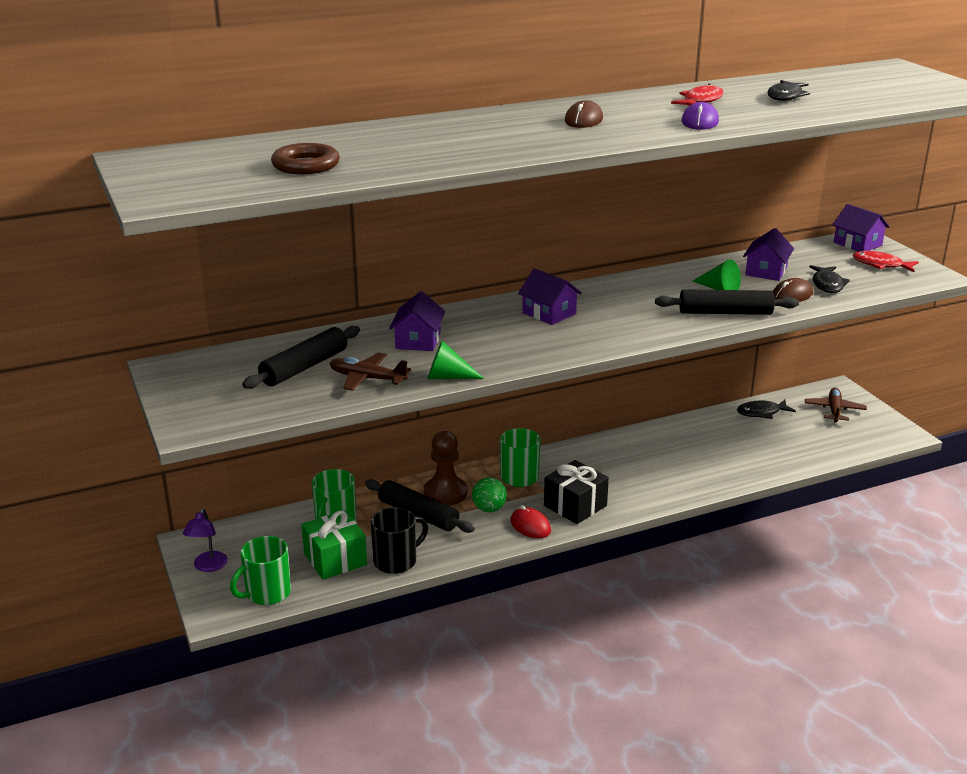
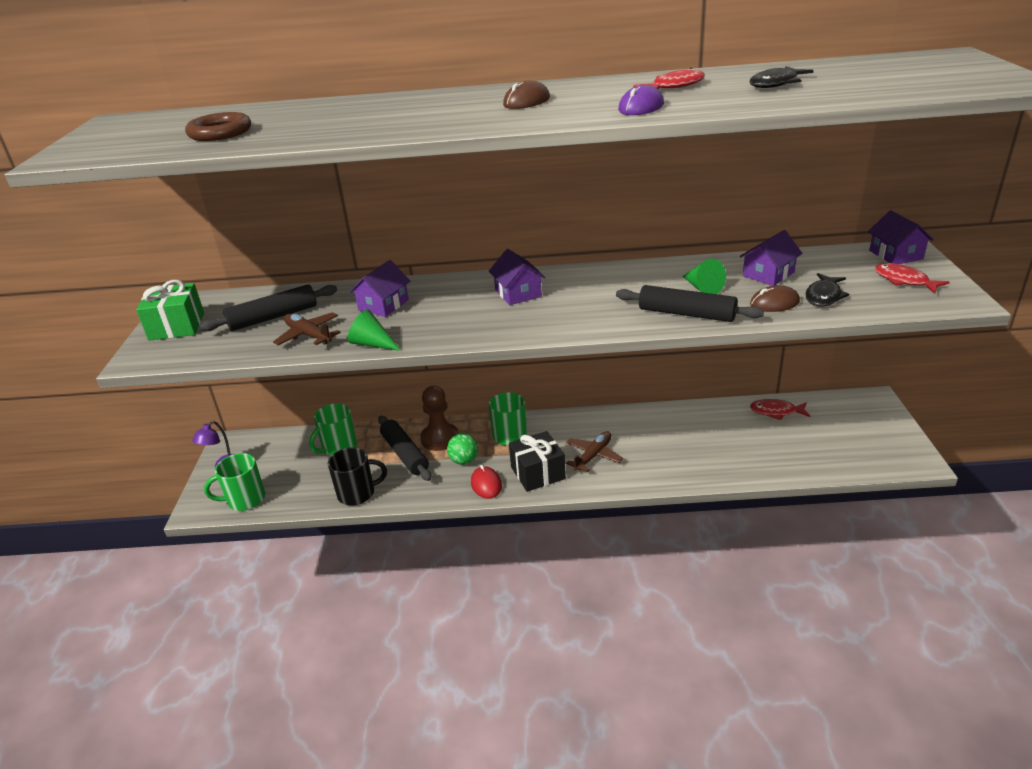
camera: 25 degrees right, 5 degrees up
(335, 559) = (314, 481): green gift -> green gift (177, 326)
(761, 412) = (776, 412): black fish -> red fish
(834, 410) = (855, 422): brown plane -> brown plane (593, 456)

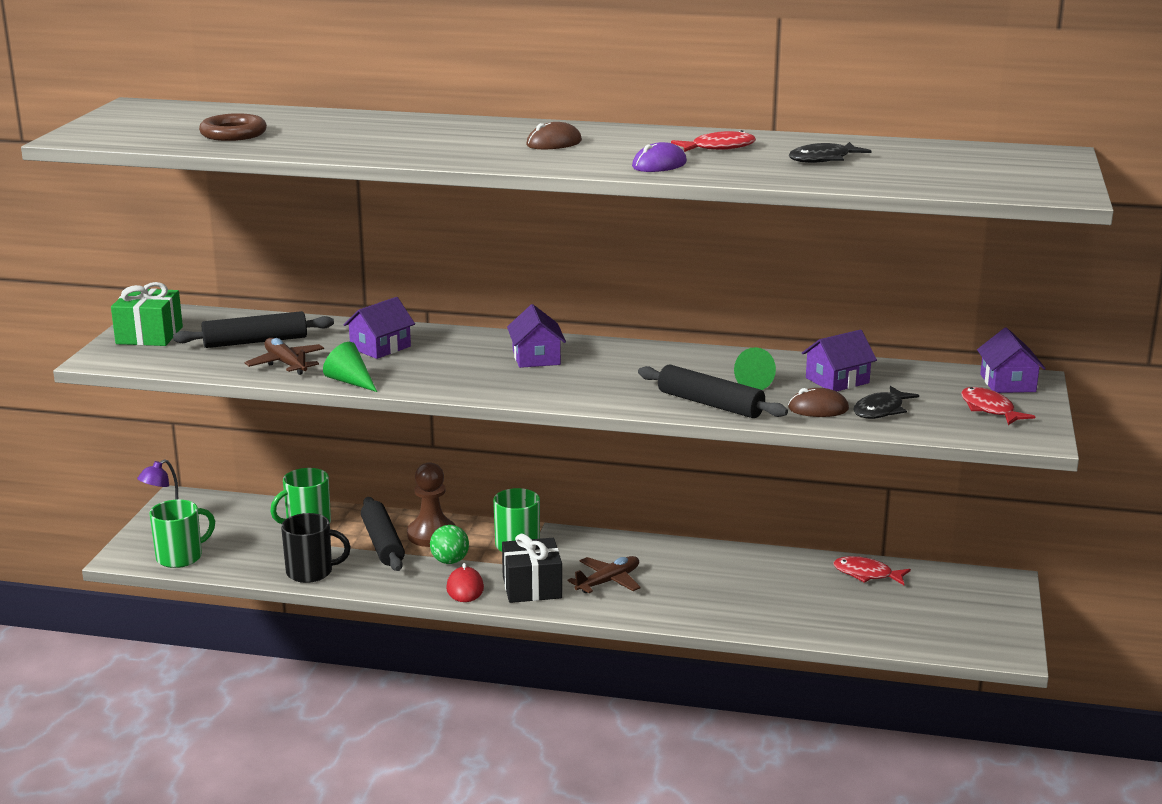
camera: 10 degrees right, 10 degrees down
(245, 500) = (181, 557): green mug -> green mug turned 150 degrees clockwise

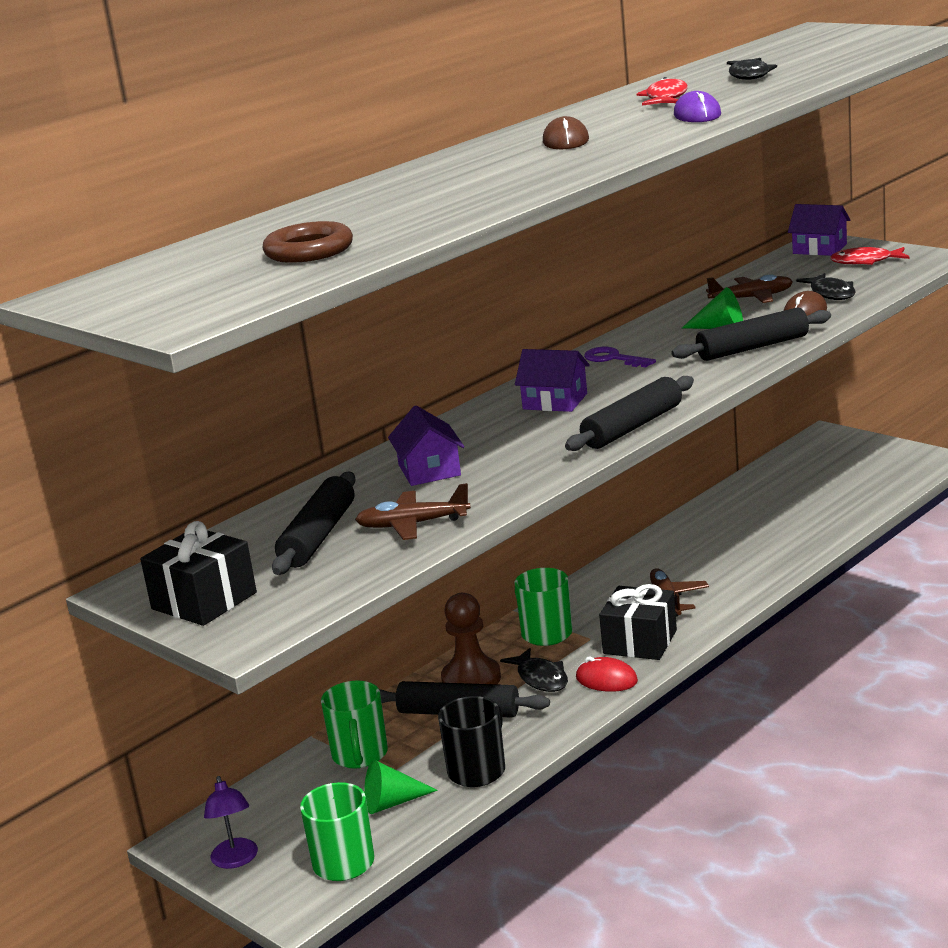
camera: 55 degrees left, 0 degrees up
(149, 335) = (204, 601): green gift -> black gift
(350, 381) = (510, 495): green cone -> green cone (392, 802)
(450, 561) = (540, 678): green ball -> black fish
(501, 394) = (632, 427): none -> black rolling pin
(643, 358) = (613, 359): none -> purple key
(837, 380) = (752, 298): purple house -> brown plane
(866, 574) = (764, 483): red fish -> none

